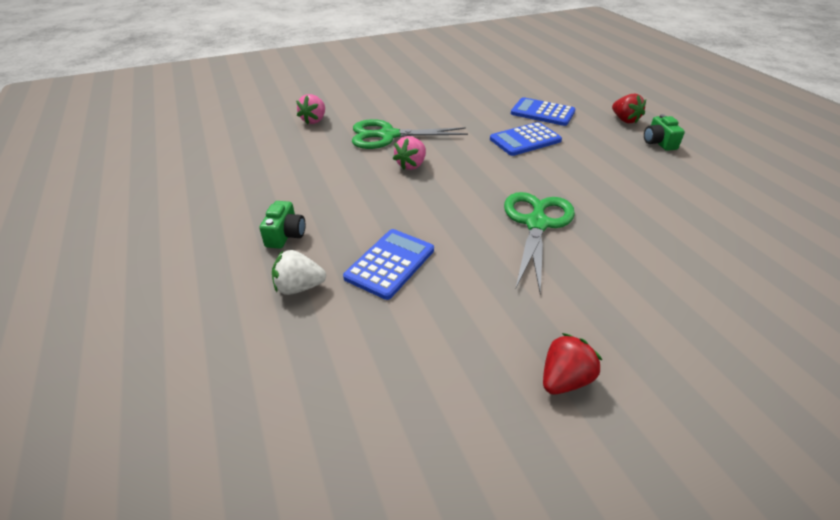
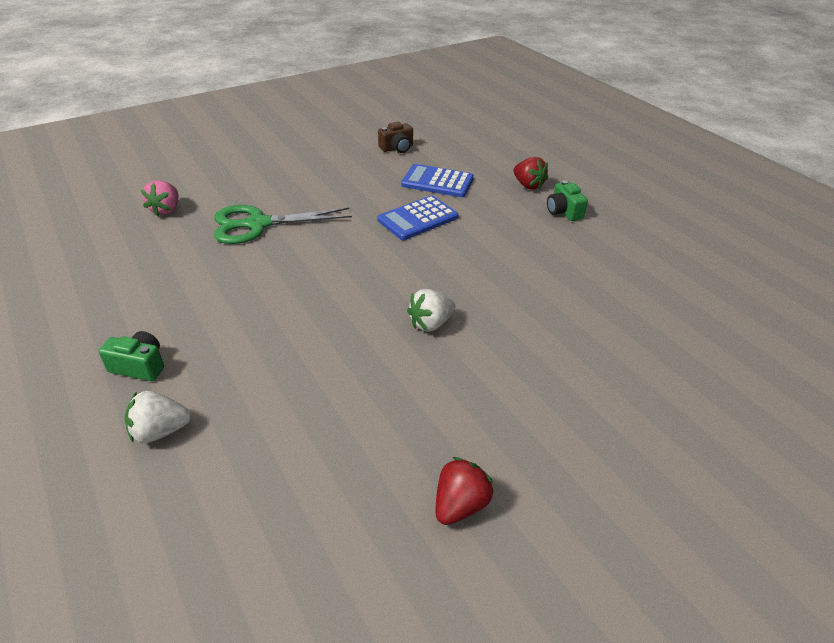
camera: 10 degrees left, 0 degrees up
(285, 235) = (139, 366): green camera -> green camera turned 75 degrees counterclockwise
(390, 264) = (266, 390): blue calculator -> none
(411, 165) = (287, 261): pink strawberry -> none
(507, 85) = (397, 148): none -> brown camera
(536, 224) = (430, 324): green scissors -> white strawberry

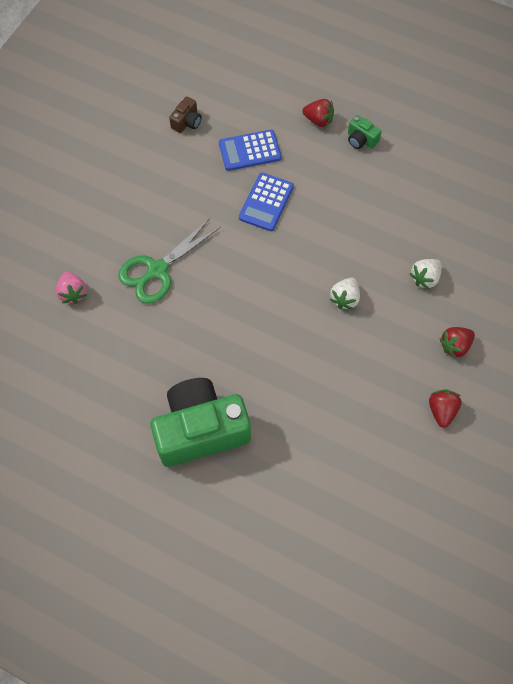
camera: 30 degrees left, 25 degrees up
(139, 366) = (200, 430): green camera -> green camera, size x2.45
(160, 431) = (257, 461): white strawberry -> white strawberry (425, 278)
(541, 435) = (455, 346): none -> red strawberry

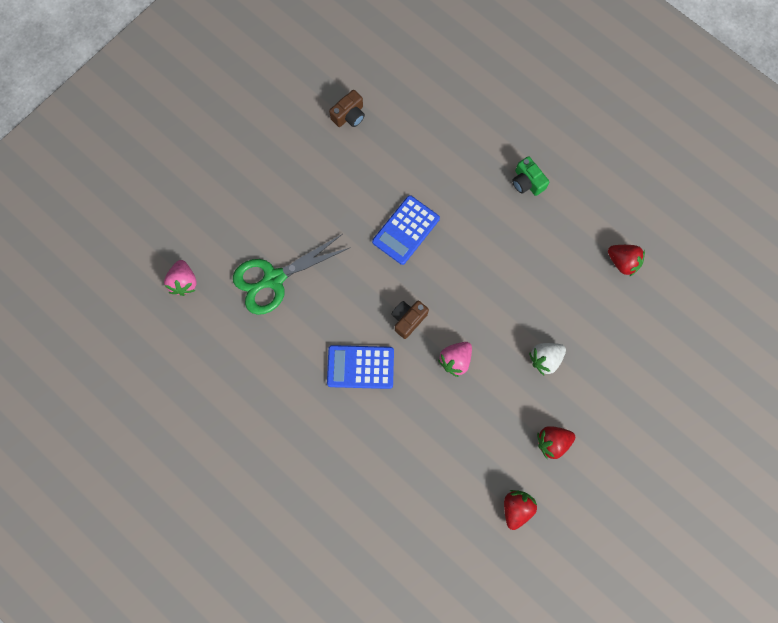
camera: 15 degrees right, 10 degrees up
(200, 430) = (271, 463): green camera -> none
(249, 150) = (405, 165): blue calculator -> blue calculator (360, 367)
(291, 275) = (408, 319): none -> brown camera
(318, 120) = (488, 147): red strawberry -> red strawberry (623, 262)
(345, 298) = (455, 360): white strawberry -> pink strawberry

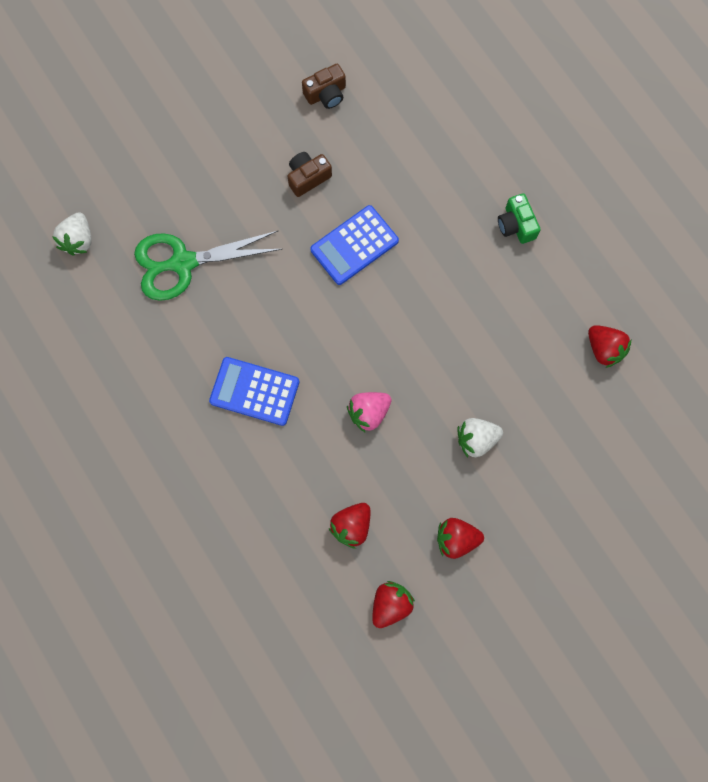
camera: 15 degrees right, 0 degrees up
(184, 282) = (78, 240): pink strawberry -> white strawberry
(408, 319) = (326, 351): brown camera -> brown camera (308, 177)
(468, 454) = (351, 526): none -> red strawberry

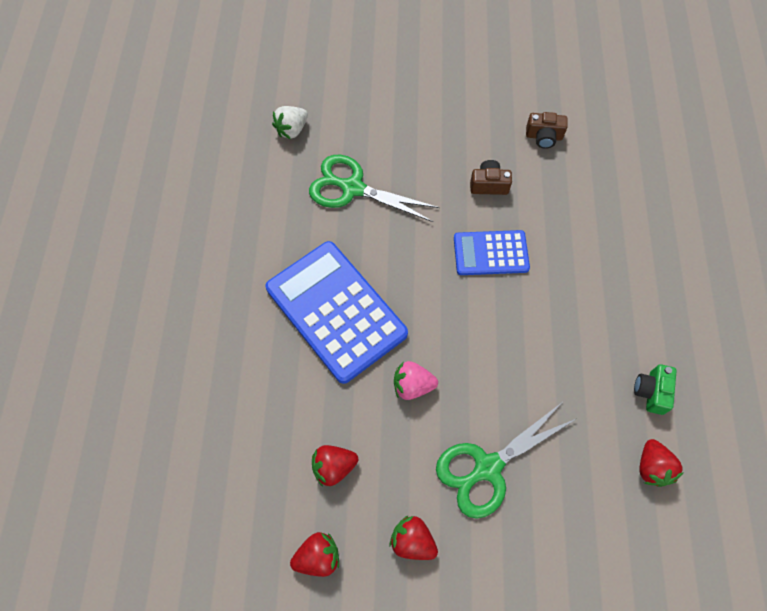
camera: 35 degrees right, 10 degrees down
(254, 391) = (336, 311): blue calculator -> blue calculator, size x1.78
(476, 439) = (487, 468): white strawberry -> green scissors
(516, 225) = (636, 318): green camera -> green camera (651, 392)

